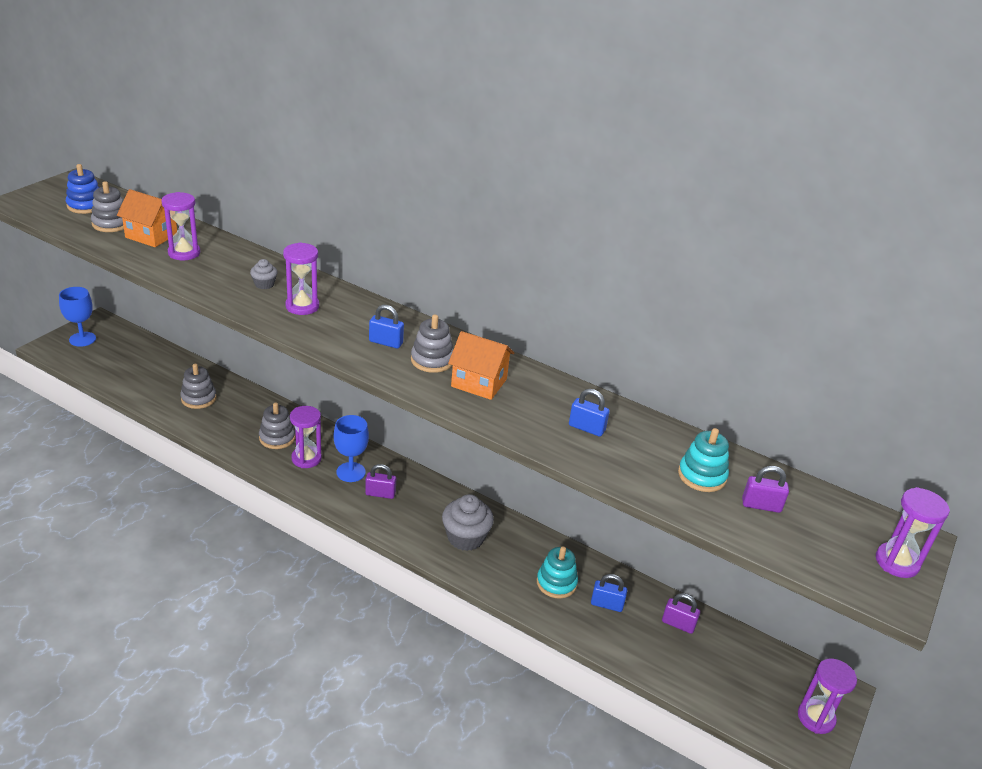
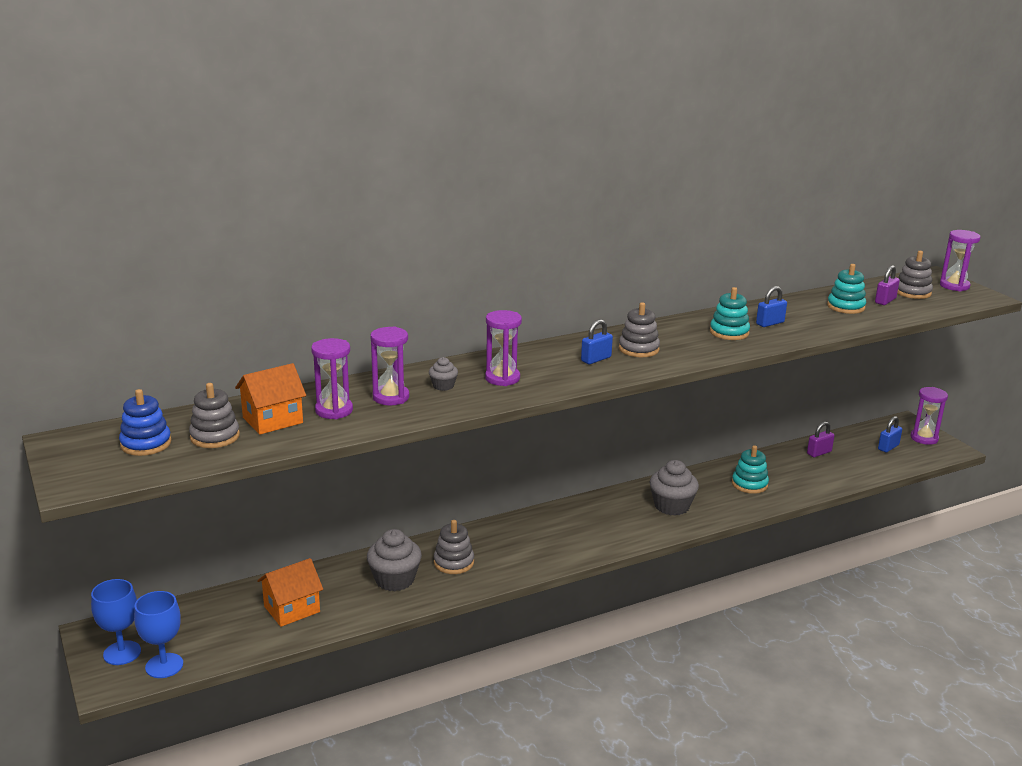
camera: 55 degrees left, 10 degrees down
(198, 398) = (338, 594): grey stacking toy -> grey stacking toy (912, 292)
(234, 417) = (394, 580): none -> grey cupcake
(306, 458) = (501, 554): purple hourglass -> purple hourglass (391, 397)
(351, 472) = (542, 536): blue goblet -> blue goblet (164, 666)
(380, 494) = (584, 529): purple padlock -> none
(479, 383) = (685, 341): orange house -> orange house (292, 609)
(531, 405) = (729, 332): none -> turquoise stacking toy
(606, 604) = (784, 472): blue padlock -> blue padlock (888, 447)

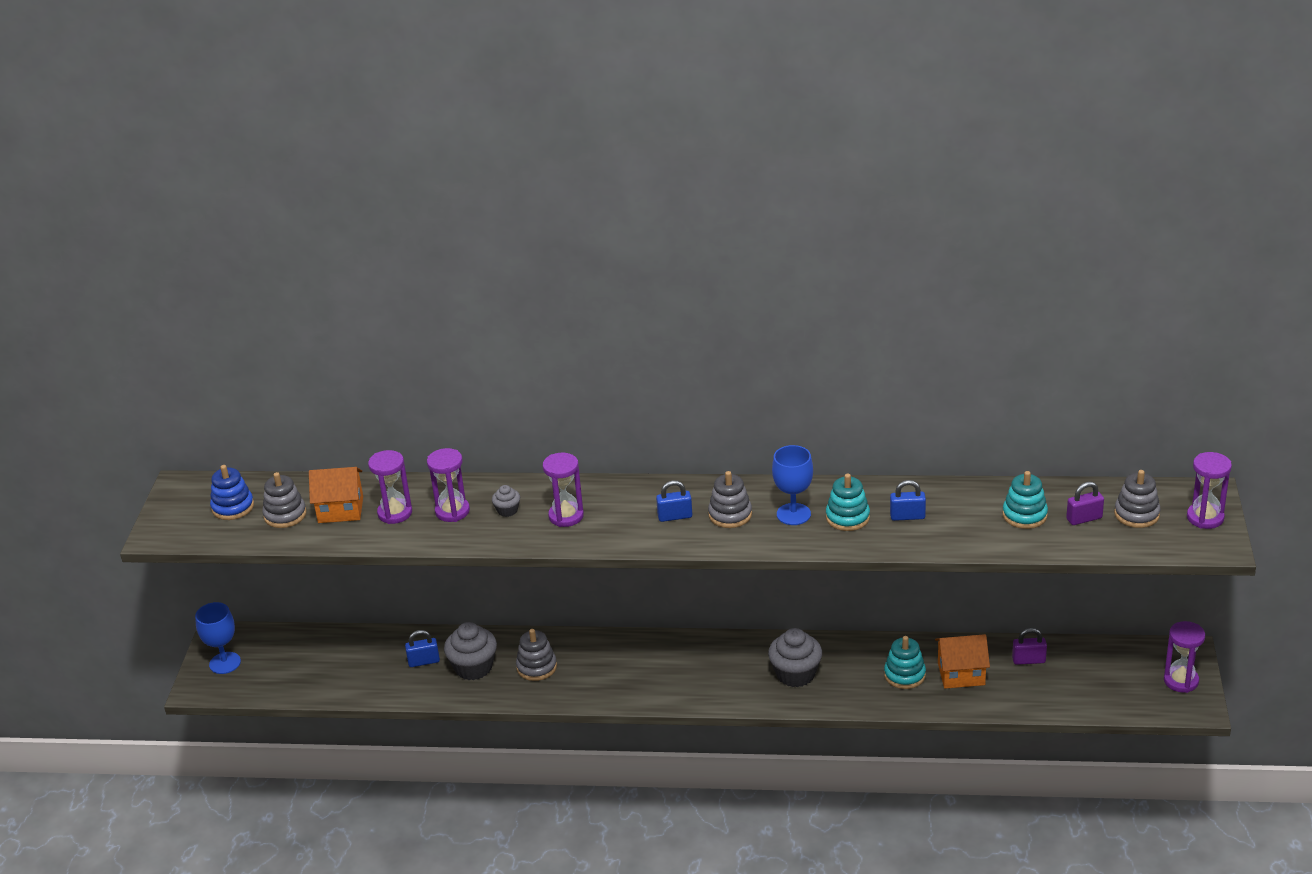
camera: 35 degrees right, 10 degrees up
(164, 666) = (245, 686): blue goblet -> blue goblet (793, 514)
(292, 609) = (371, 667): orange house -> orange house (961, 674)
(888, 447) = (1120, 679): blue padlock -> blue padlock (424, 661)

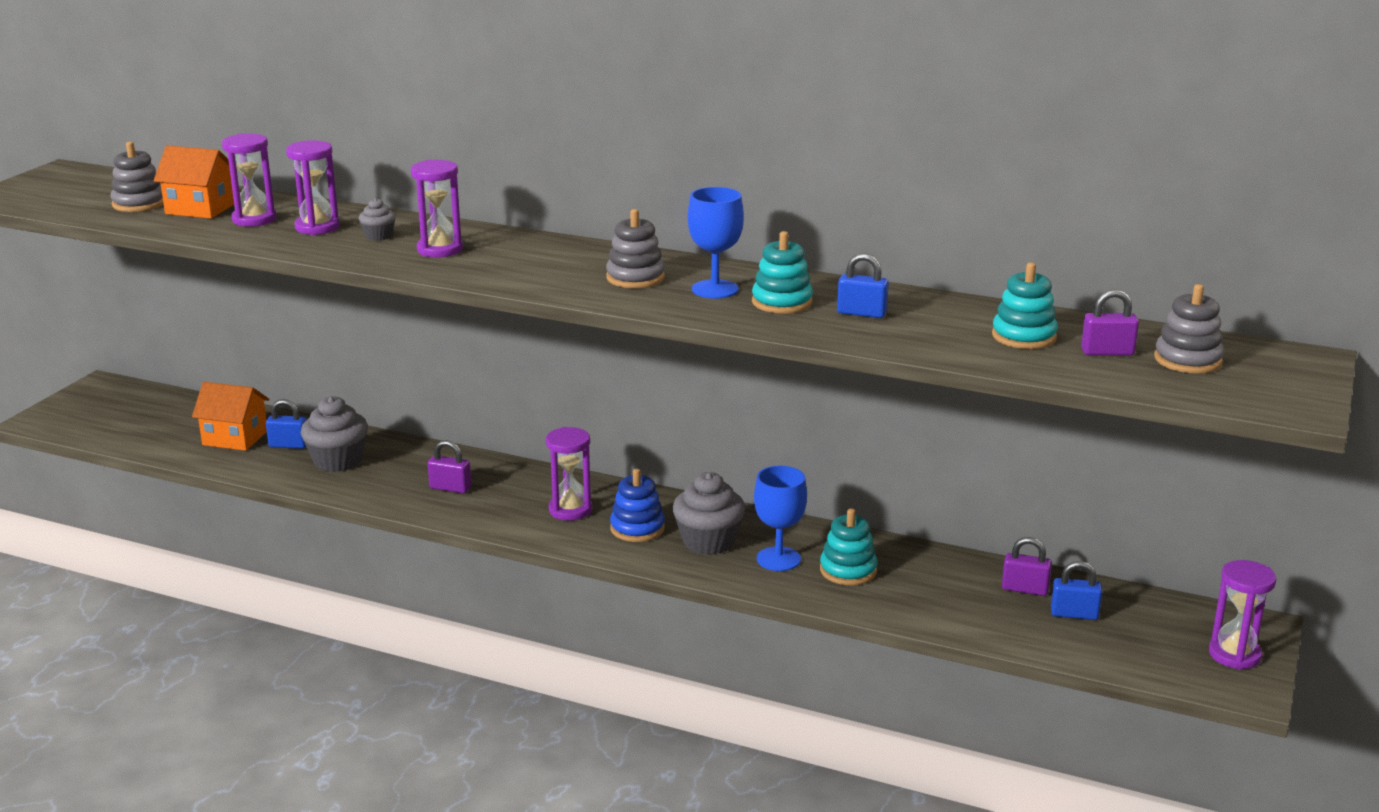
camera: 15 degrees right, 10 degrees down
(225, 663) = (85, 406): blue goblet -> blue goblet (778, 559)
(233, 507) = (94, 191): blue stacking toy -> blue stacking toy (637, 528)
(536, 667) = (407, 474): grey stacking toy -> none
(578, 672) = (450, 488): none -> purple padlock
(675, 516) = (567, 269): blue padlock -> blue padlock (1074, 614)
(961, 674) = (924, 584): orange house -> orange house (235, 438)
(1205, 518) = (1290, 379): purple hourglass -> purple hourglass (570, 510)

